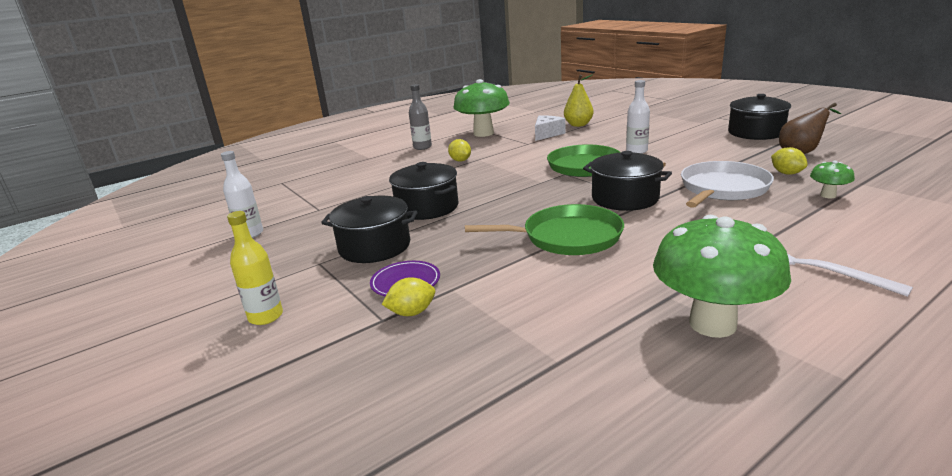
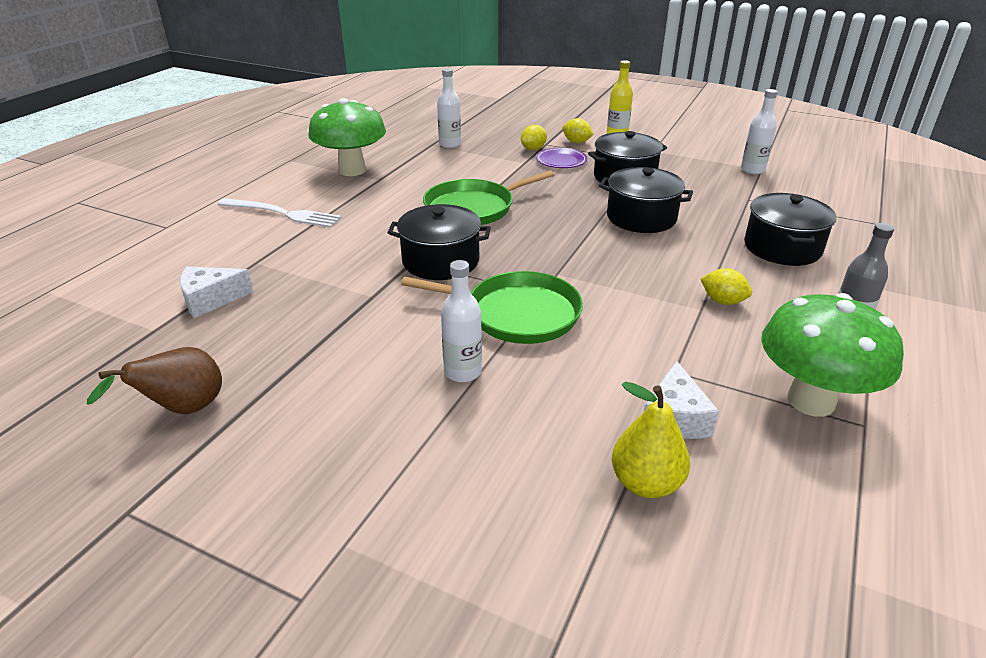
camera: 150 degrees right, 10 degrees up
(525, 354) = (450, 144): none -> white bottle
(722, 189) = (330, 293): white pan -> none
(755, 132) = (232, 494): black pot -> black pot (782, 247)
(786, 173) = (237, 340): yellow lemon -> yellow lemon (576, 142)
(828, 195) = (211, 300): green mushroom -> white cheese

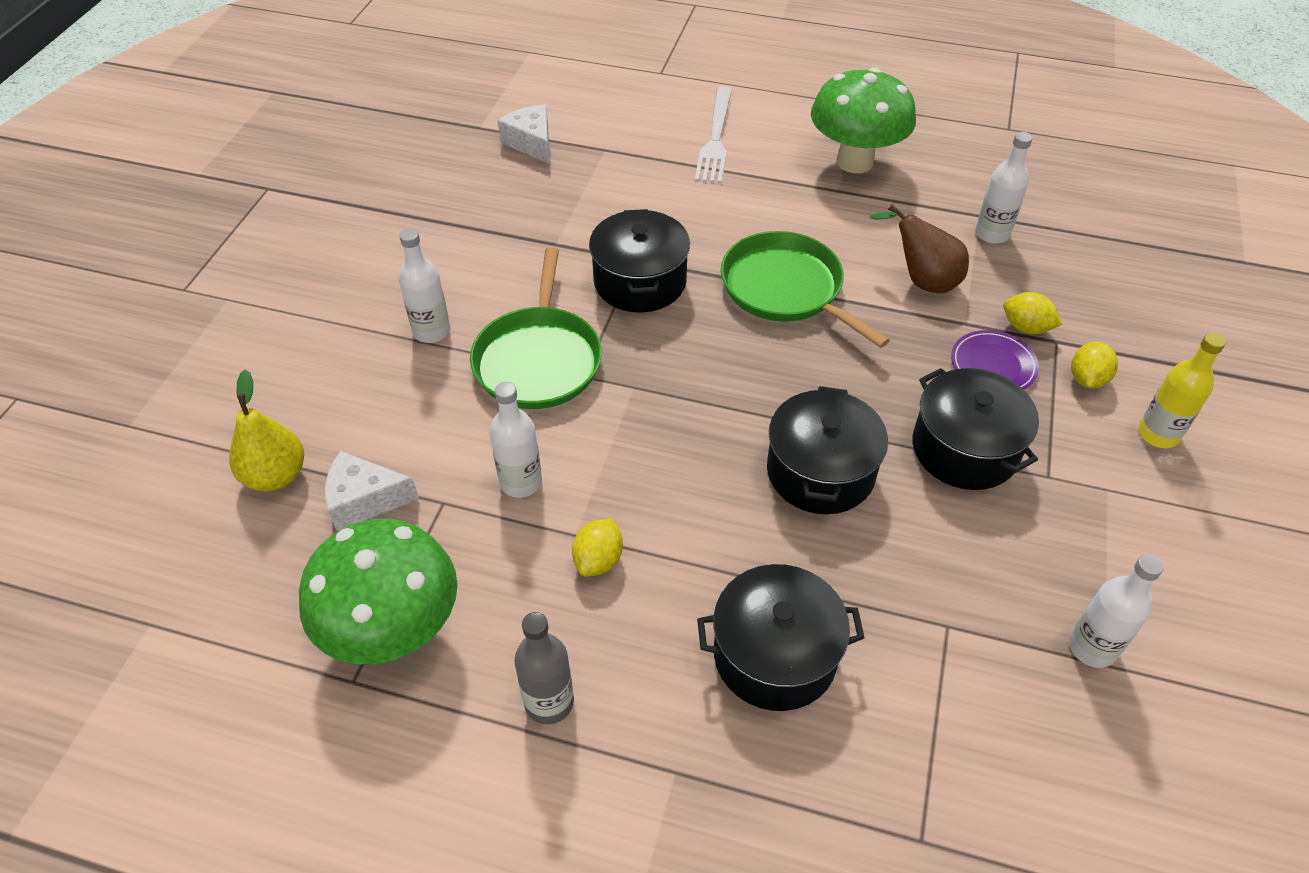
camera: 80 degrees right, 15 degrees up
(183, 410) = (374, 178): brown pear -> brown pear (922, 280)
(652, 330) = (521, 482): none -> white bottle

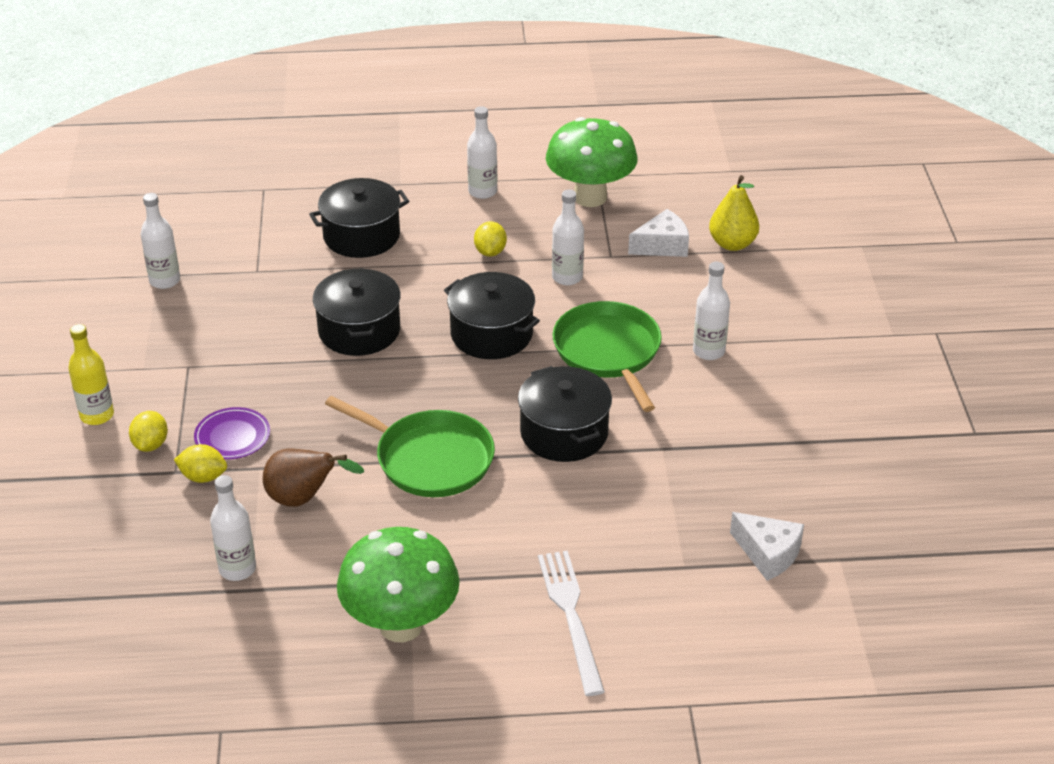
camera: 160 degrees right, 10 degrees down
(549, 702) = (482, 192): grey bottle -> white bottle
(964, 449) = (253, 369): black pot -> black pot (491, 334)

